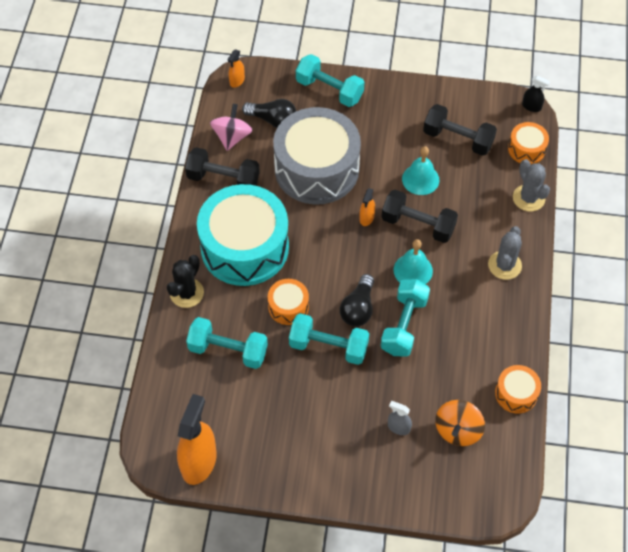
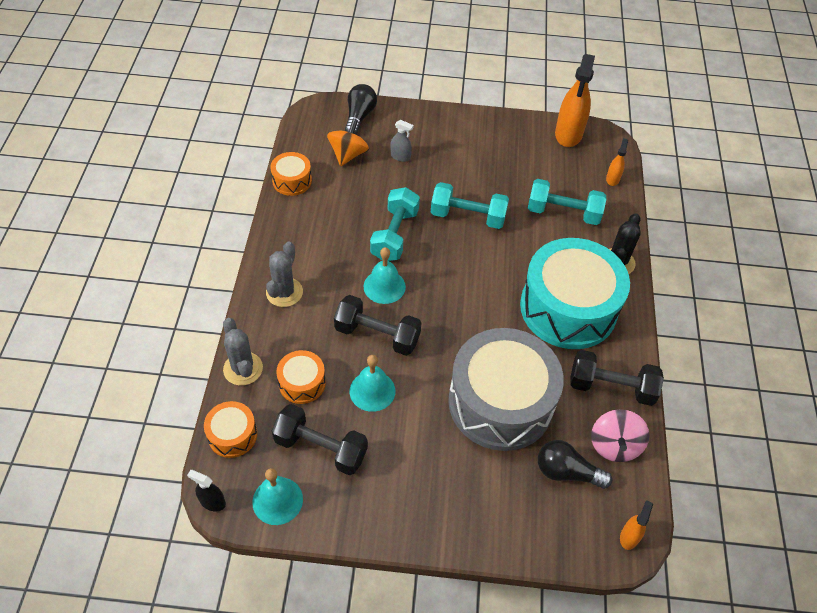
camera: 175 degrees right, 5 degrees down
(288, 307) = (512, 250): orange drum -> orange drum (302, 383)
(329, 90) = (496, 523): turquoise dumbbell -> none
(358, 308) = (441, 249): black light bulb -> black light bulb (359, 116)
(366, 218) = (436, 342): orange spray bottle -> orange spray bottle (612, 179)
(485, 106) = (277, 500): none -> turquoise bell

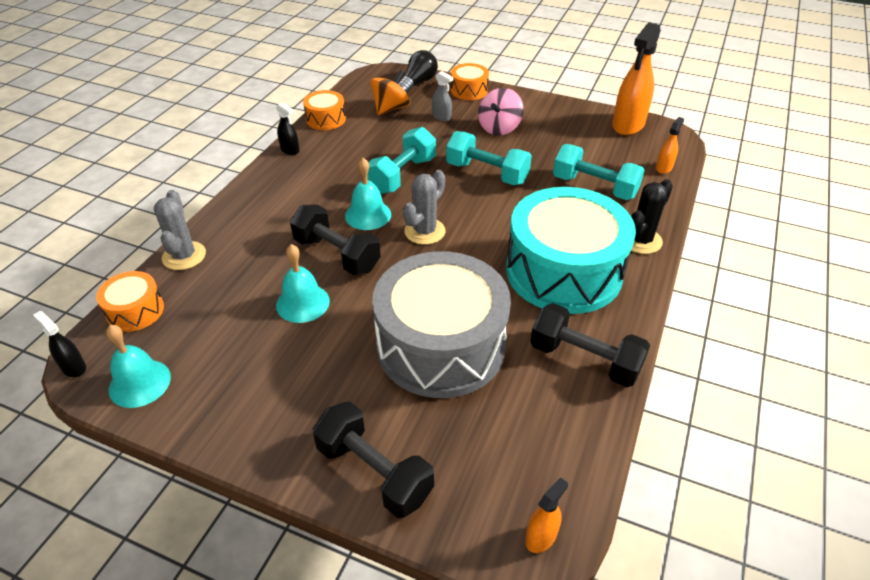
camera: 20 degrees right, 10 degrees down
(276, 226) = (290, 150): none -> black spray bottle
(284, 292) = (265, 201): grey cactus -> grey cactus (424, 231)
(302, 383) = (234, 280): orange drum -> orange drum (469, 90)
(321, 448) = (216, 344): black dumbbell -> black dumbbell (374, 472)
(566, 472) = (488, 438): black light bulb -> none
(614, 445) = (564, 423): pink spinning top -> pink spinning top (499, 128)

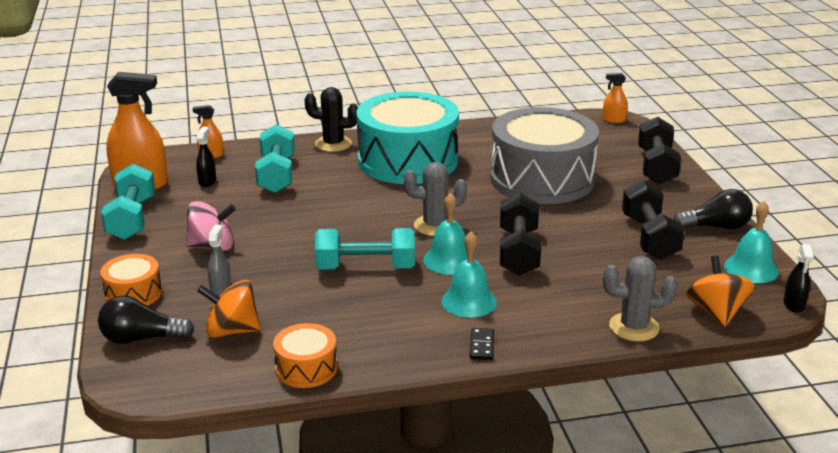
camera: 125 degrees left, 15 degrees down
(135, 311) = (716, 312): orange drum -> orange spinning top
(184, 256) = (634, 327): grey cactus -> grey cactus turned 45 degrees clockwise
(217, 416) = (715, 227): none -> black light bulb
(260, 182) = (482, 346): none -> black domino
(290, 150) = (401, 359): black spray bottle -> black spray bottle (207, 181)
(303, 303) = (588, 242): turquoise bell -> turquoise bell (469, 301)
(487, 173) = (310, 226): turquoise dumbbell -> turquoise dumbbell (132, 219)
(584, 360) = (483, 136): black dumbbell -> black dumbbell (649, 237)

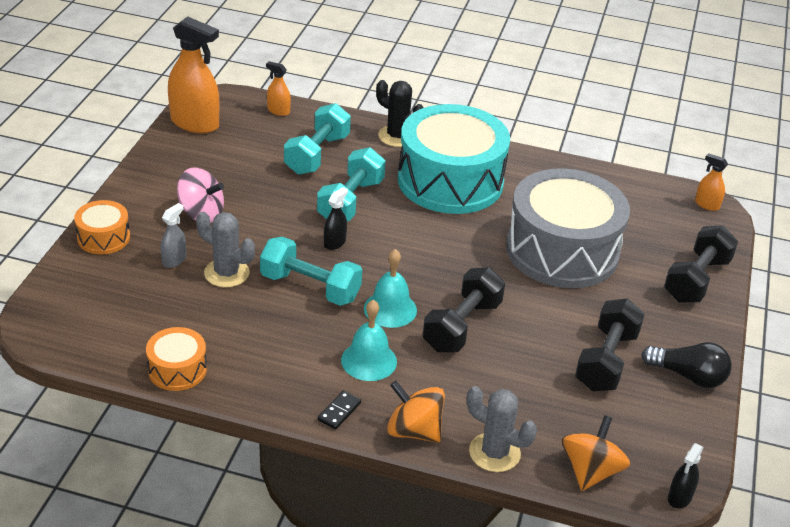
camera: 25 degrees right, 10 degrees up
(132, 219) = (160, 158): turquoise dumbbell -> turquoise dumbbell (350, 201)
(141, 338) = (76, 285): black light bulb -> none
(207, 181) = (252, 140): black spray bottle -> black spray bottle (334, 242)
(232, 331) = (149, 307): orange spinning top -> orange spinning top (414, 430)
(435, 225) = (410, 266): grey cactus -> grey cactus (226, 273)
(751, 268) = (676, 439): turquoise bell -> none

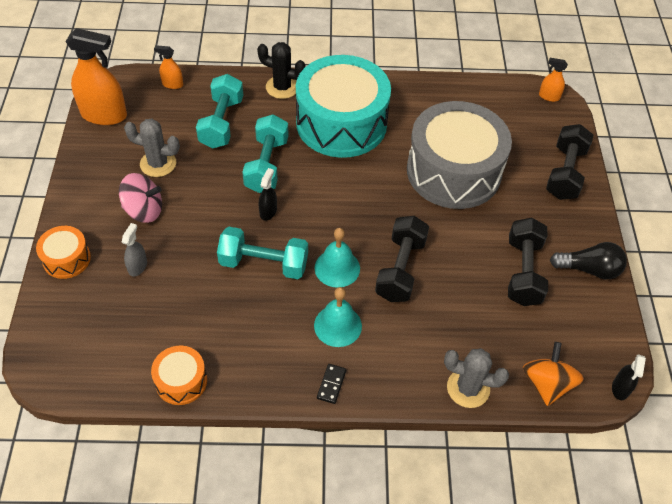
camera: 15 degrees left, 15 degrees up
(226, 273) = (188, 268): grey cactus -> grey cactus (158, 163)
(414, 430) = (398, 385): orange spinning top -> none

